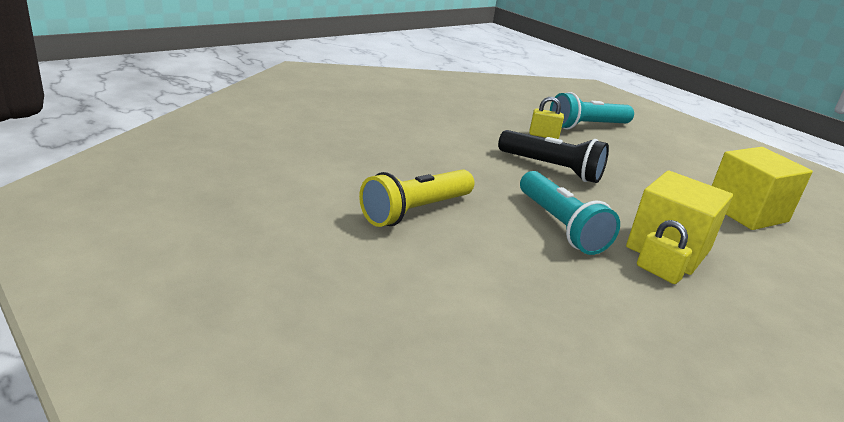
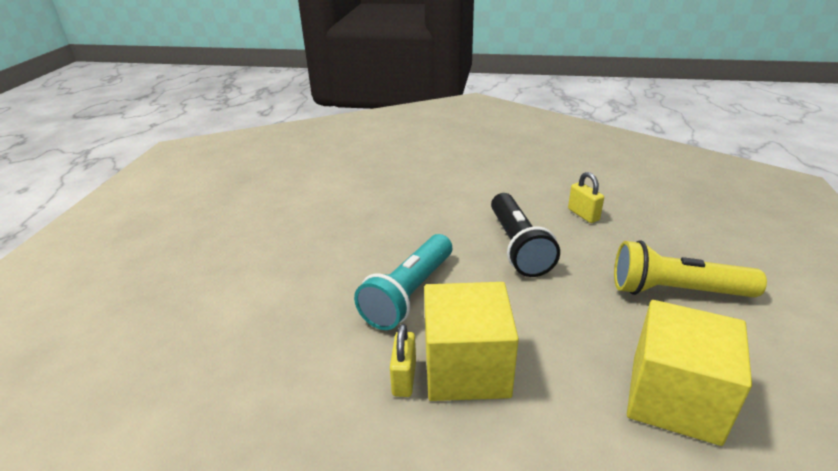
camera: 55 degrees right, 5 degrees up
(416, 211) = (329, 231): yellow flashlight -> yellow flashlight (676, 291)
(587, 126) = (667, 223): turquoise flashlight -> none

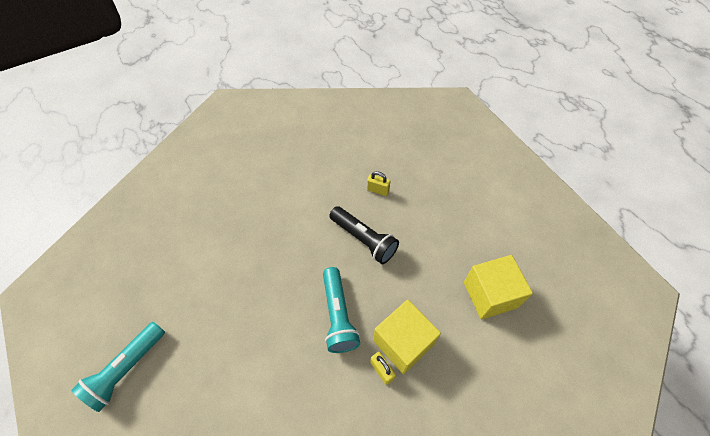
camera: 40 degrees left, 25 degrees up
(169, 223) = (127, 369): none -> turquoise flashlight
(676, 291) = (454, 224): yellow flashlight -> none

